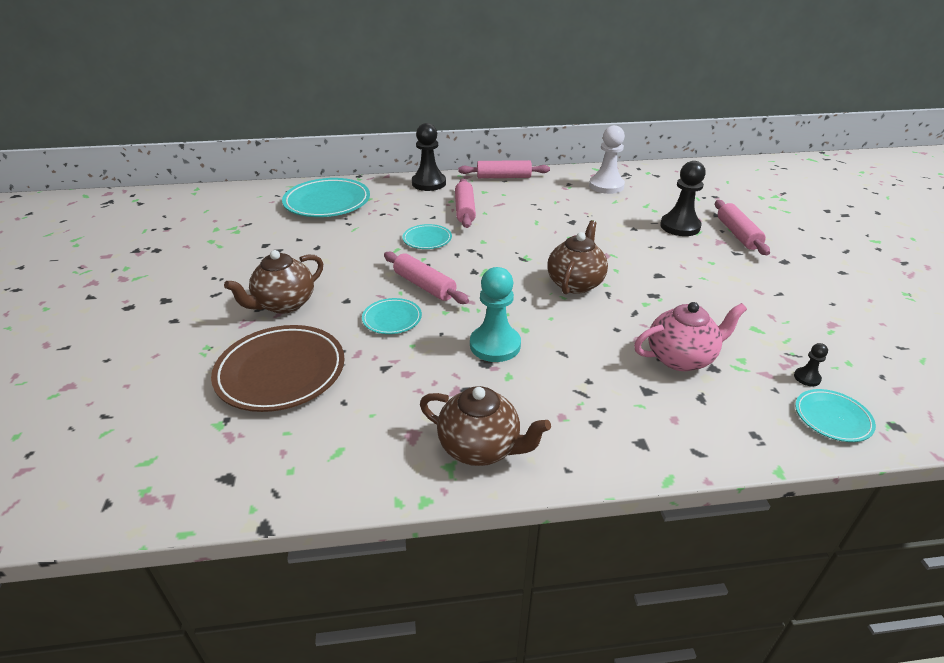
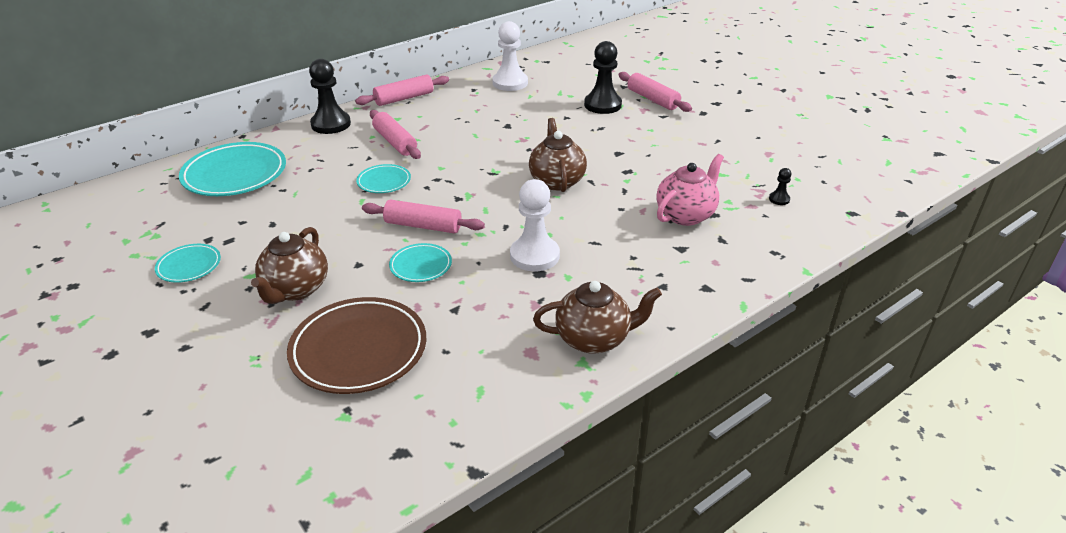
camera: 30 degrees left, 0 degrees up
(495, 345) = (534, 256): turquoise pawn -> white pawn
(832, 418) = (813, 222): turquoise plate -> turquoise plate (189, 266)

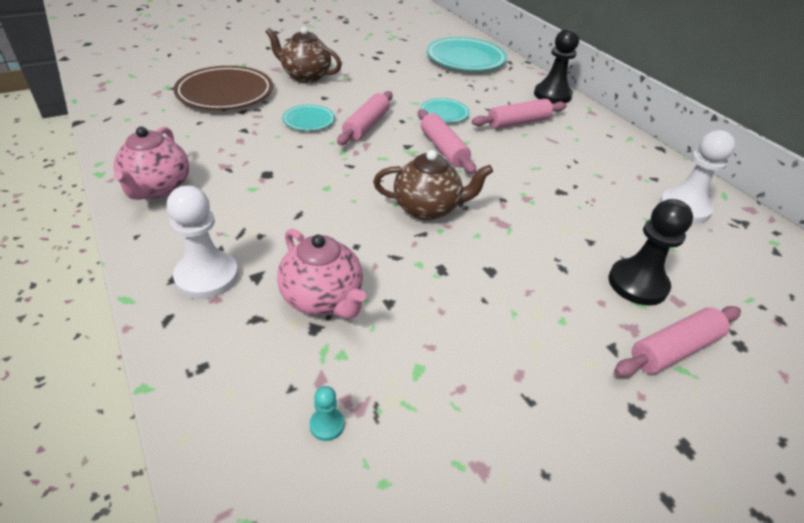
camera: 95 degrees right, 5 degrees up
(189, 266) = (350, 47): turquoise plate -> none
(404, 98) = (617, 133): pink rolling pin -> pink rolling pin (443, 149)
(534, 256) = (294, 175): white pawn -> white pawn (207, 276)
(594, 339) = (157, 188): brown teapot -> pink teapot
(779, 199) = (327, 425): black pawn -> turquoise pawn

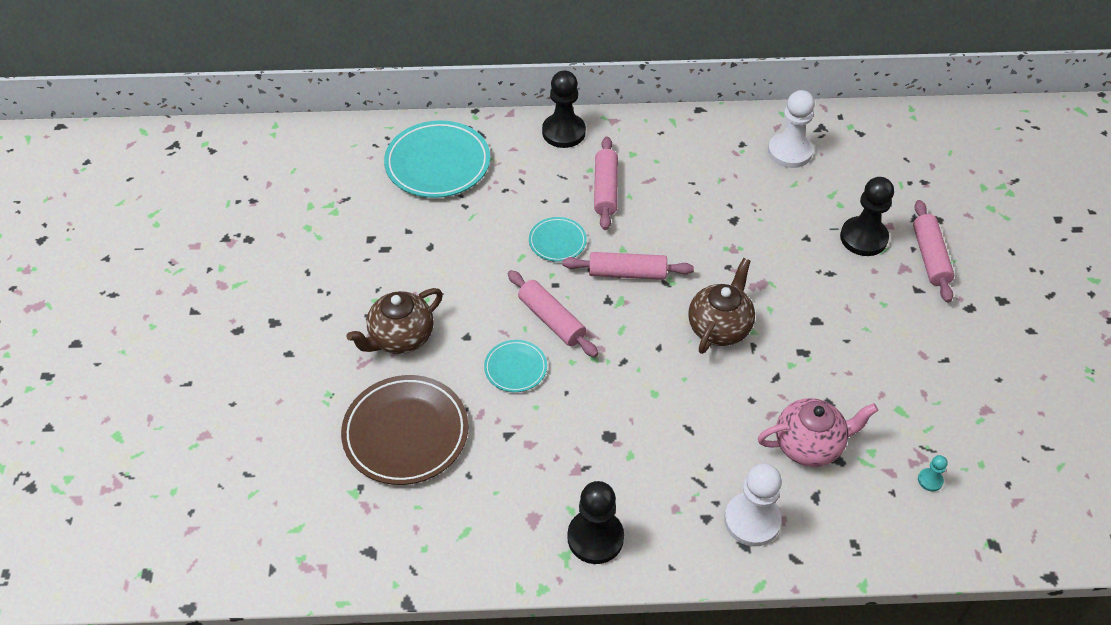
camera: 60 degrees left, 10 degrees up
(157, 188) = (595, 537): pink teapot -> black pawn

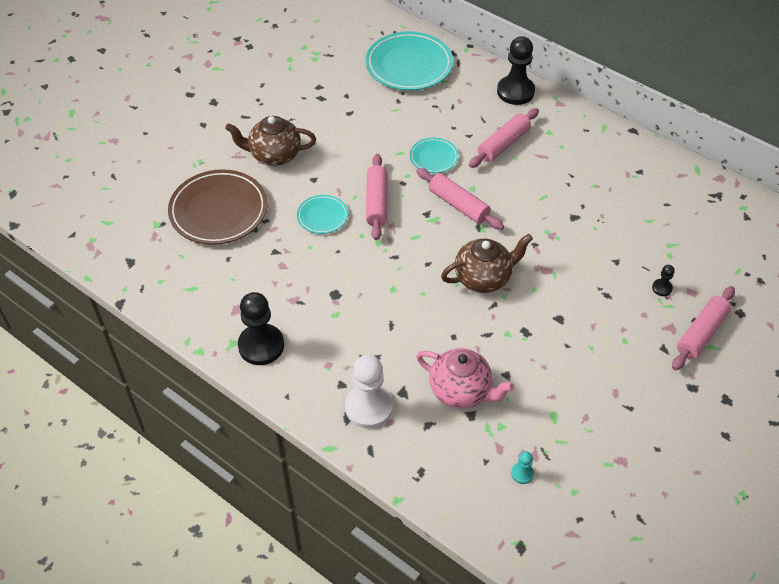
camera: 40 degrees right, 0 degrees up
(789, 152) = (671, 197): white pawn -> none
(863, 238) = (662, 288): black pawn -> black pawn, size x0.45

